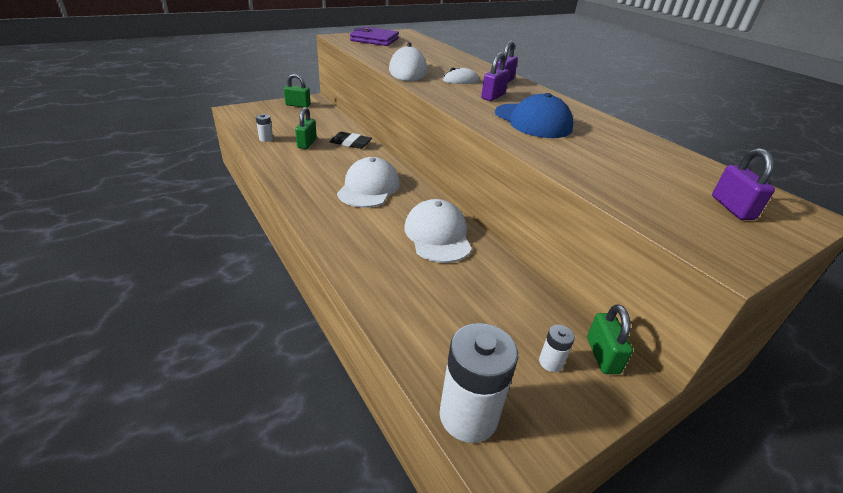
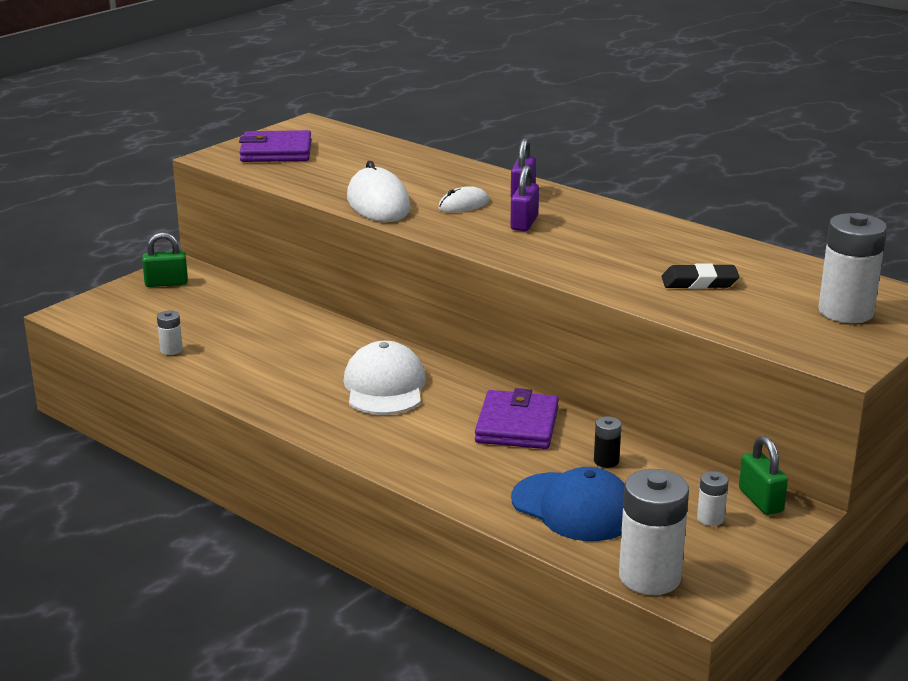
camera: 15 degrees left, 10 degrees down
(307, 143) = (240, 343): green padlock -> none
(350, 143) = (306, 328): black eraser -> black eraser (699, 282)
(437, 235) = (517, 425): white cap -> purple wallet
(487, 281) = (606, 461): none -> black battery
(532, 121) = (595, 250): blue cap -> blue cap (573, 507)
(732, 208) = (846, 312): purple padlock -> white battery

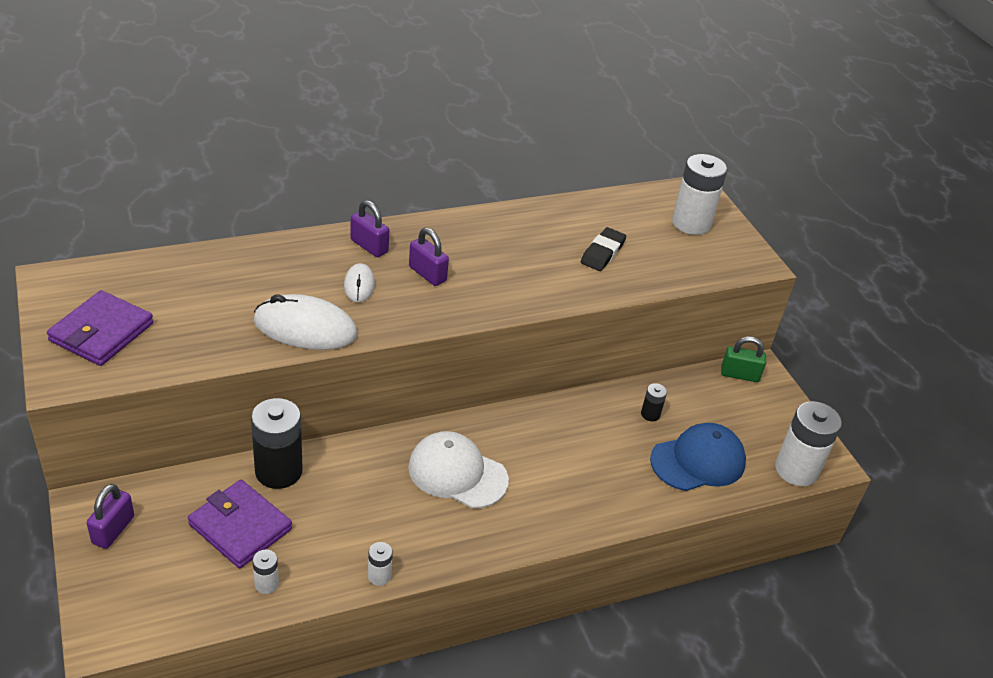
camera: 65 degrees left, 15 degrees up
(166, 283) = (113, 530): green padlock -> purple padlock
(292, 316) = (278, 471): none -> black battery
(517, 425) = (572, 431): purple wallet -> purple wallet (240, 527)
(710, 518) = (747, 407): white battery -> white battery (379, 576)

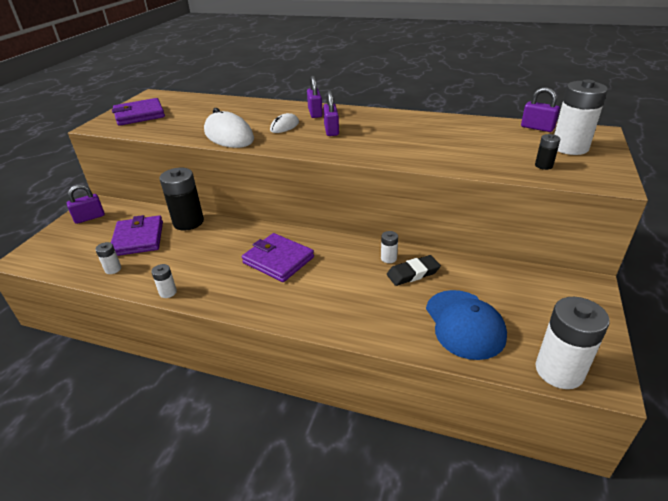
camera: 45 degrees right, 5 degrees down
(457, 473) = (278, 260): white cap -> purple wallet
(569, 417) = (388, 258): none -> white battery
(602, 253) = (470, 146): black eraser -> black eraser (413, 273)
(639, 199) = (537, 128): none -> purple padlock
(650, 414) = (454, 279): black battery -> black battery (543, 165)
(698, 461) = (464, 324): blue cap -> blue cap turned 60 degrees clockwise
(739, 375) = (565, 282): green padlock -> none

